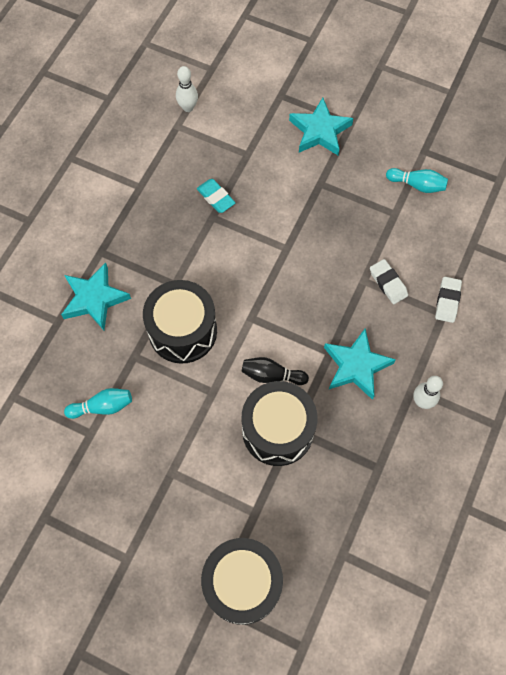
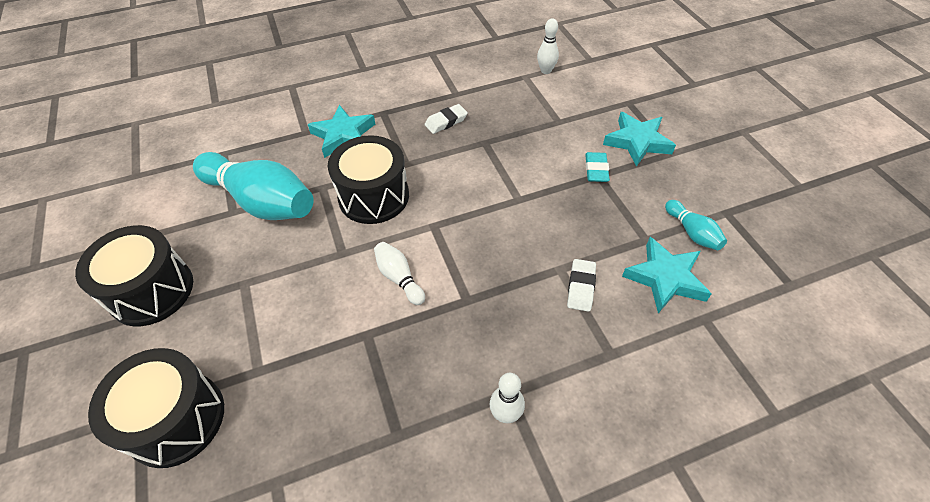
camera: 45 degrees right, 15 degrees down
(102, 407) = (261, 201): turquoise bowling pin -> turquoise bowling pin, size x2.19
(216, 198) = (502, 132): turquoise eraser -> turquoise eraser (596, 170)
(272, 375) = (399, 278): black bowling pin -> white bowling pin
(277, 430) = (353, 323): black drum -> black drum (152, 291)
(356, 366) = (477, 330): turquoise star -> turquoise star (665, 278)
(447, 301) = (627, 346): white eraser -> white eraser (446, 122)

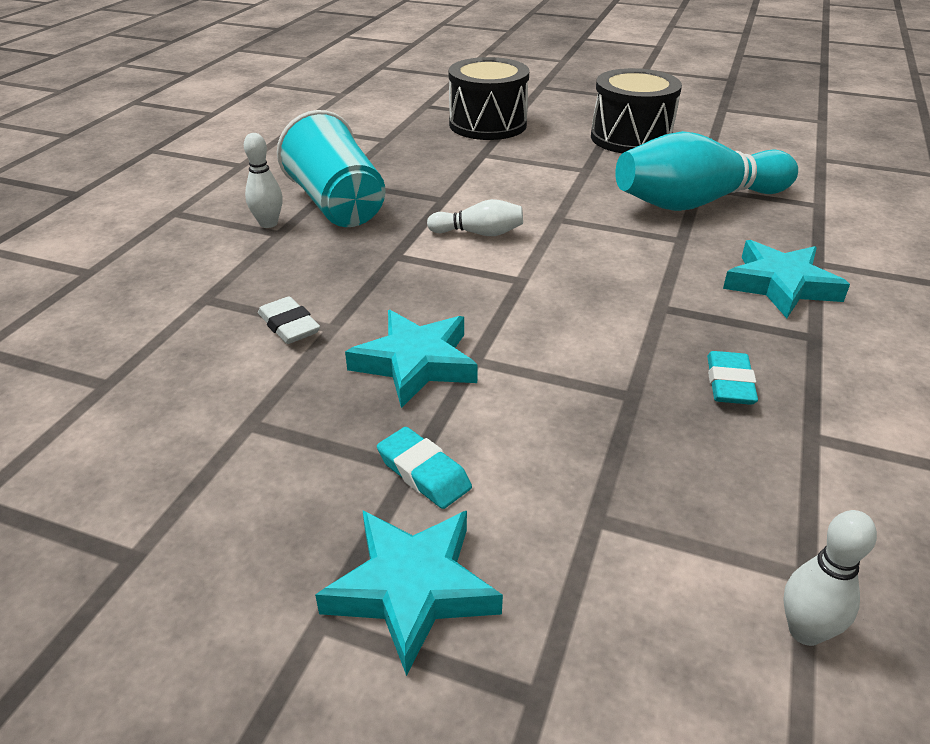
camera: 130 degrees right, 15 degrees down
(374, 196) = (622, 262): black drum -> none
(437, 394) = (337, 205): none -> turquoise cup
(446, 122) = (729, 383): white eraser -> turquoise eraser
(665, 278) = (187, 394): turquoise star -> turquoise star (415, 363)
(692, 232) = (181, 478): turquoise bowling pin -> none

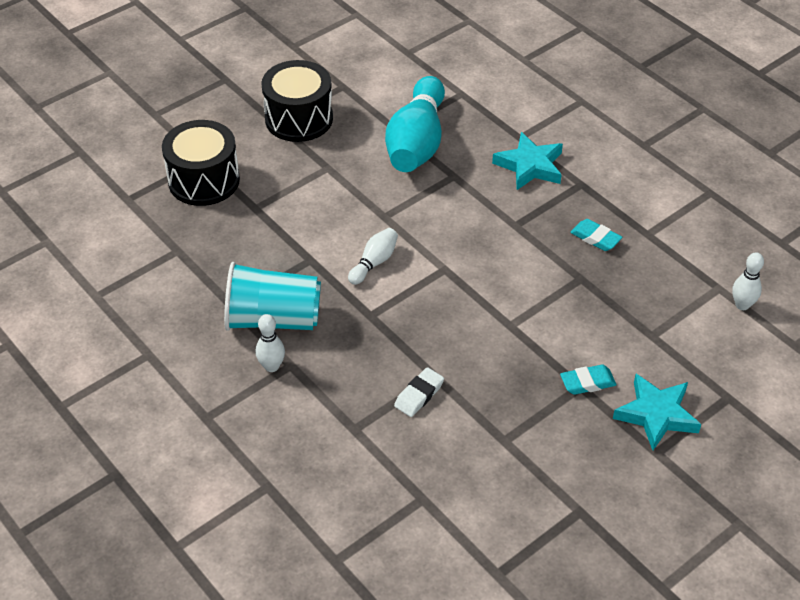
camera: 60 degrees left, 10 degrees up
(289, 326) = (419, 395): white eraser -> white eraser turned 45 degrees counterclockwise
(415, 363) = (497, 351): turquoise star -> none

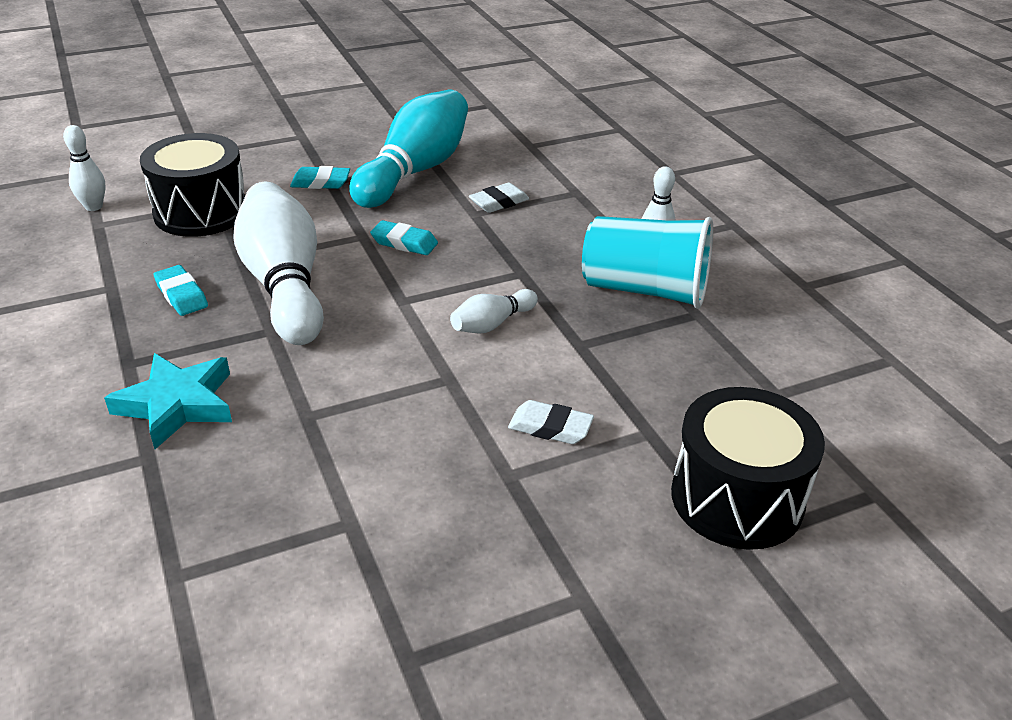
camera: 165 degrees left, 10 degrees down
(299, 119) = (532, 593): black drum -> black drum (201, 212)
(313, 198) = (550, 427): none -> white eraser
(417, 142) = (330, 486): turquoise bowling pin -> turquoise bowling pin (415, 171)
(473, 325) = (404, 243): none -> turquoise eraser
(533, 262) = (285, 285): none -> white bowling pin
(656, 415) = (277, 154): turquoise star -> none

